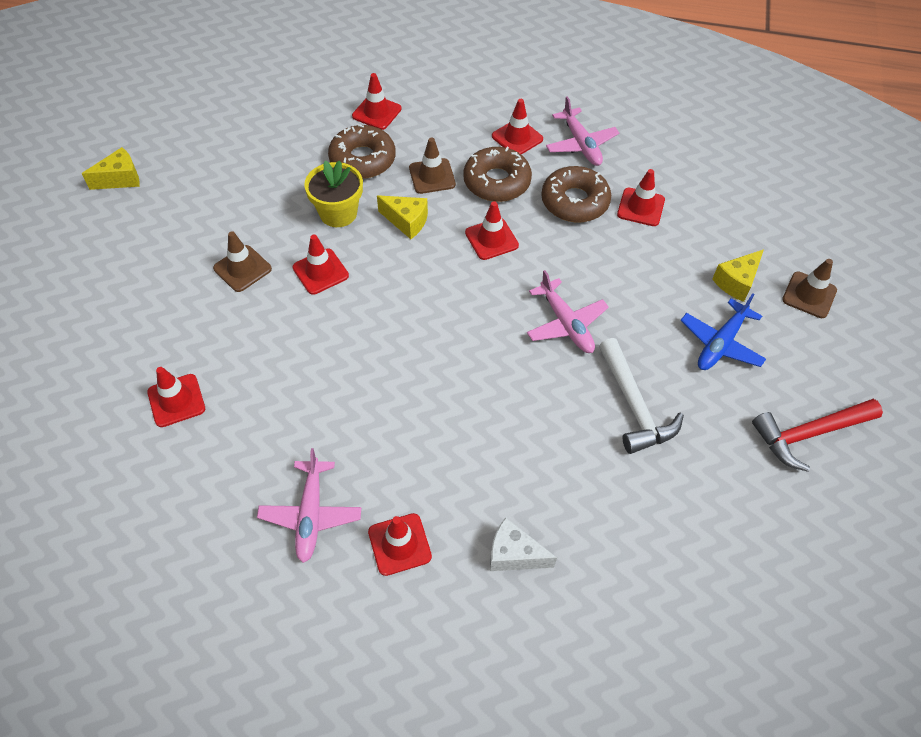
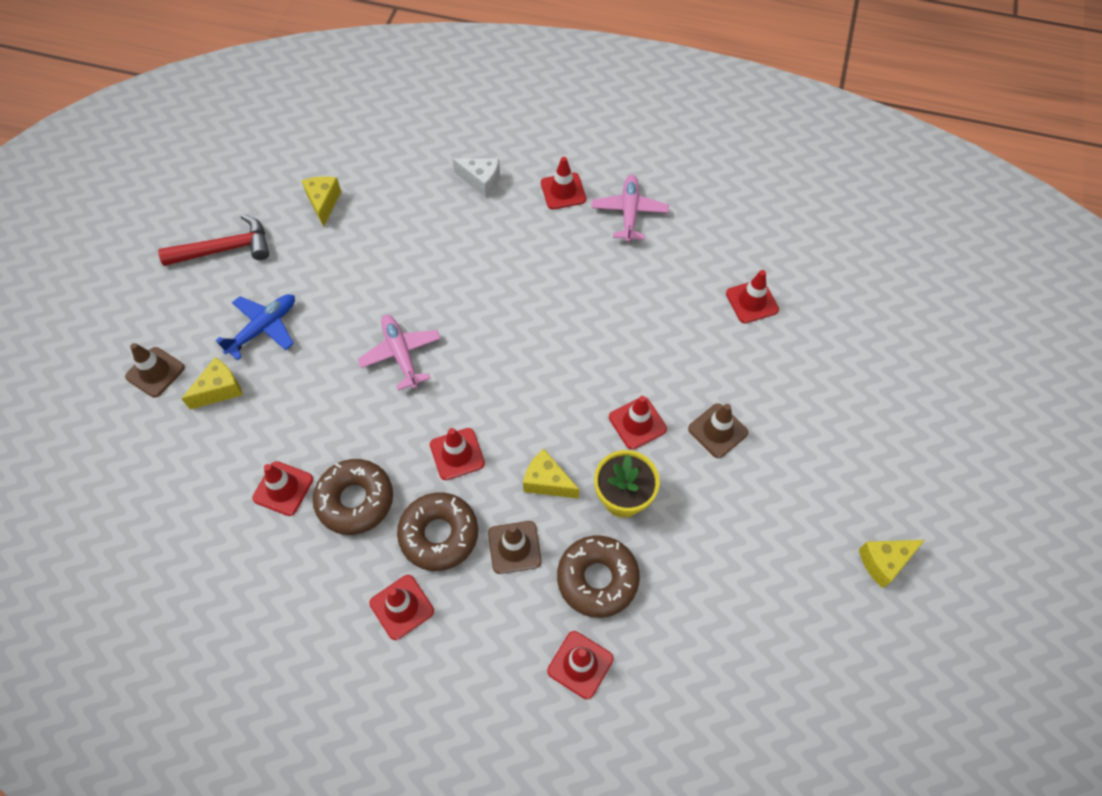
camera: 175 degrees left, 5 degrees up
(581, 144) = (324, 591): pink plane -> none
(634, 406) = (361, 278): white hammer -> none
(715, 506) = (323, 203): none -> yellow cheese

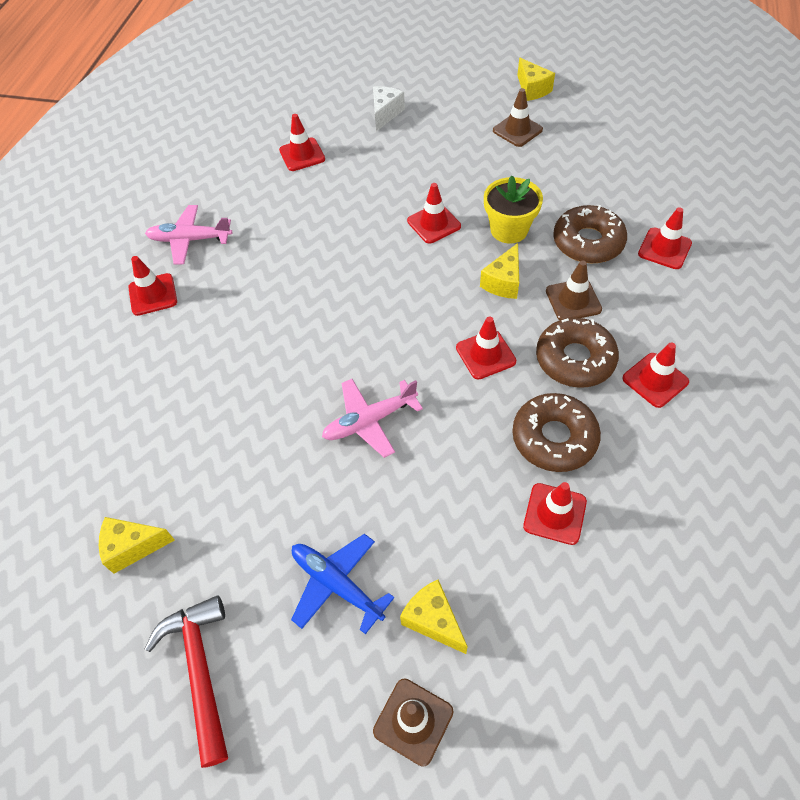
camera: 90 degrees left, 5 degrees down
(481, 181) = (125, 371): white cheese -> white cheese (385, 114)
(717, 431) = (435, 174): brown traffic cone -> brown traffic cone (517, 130)

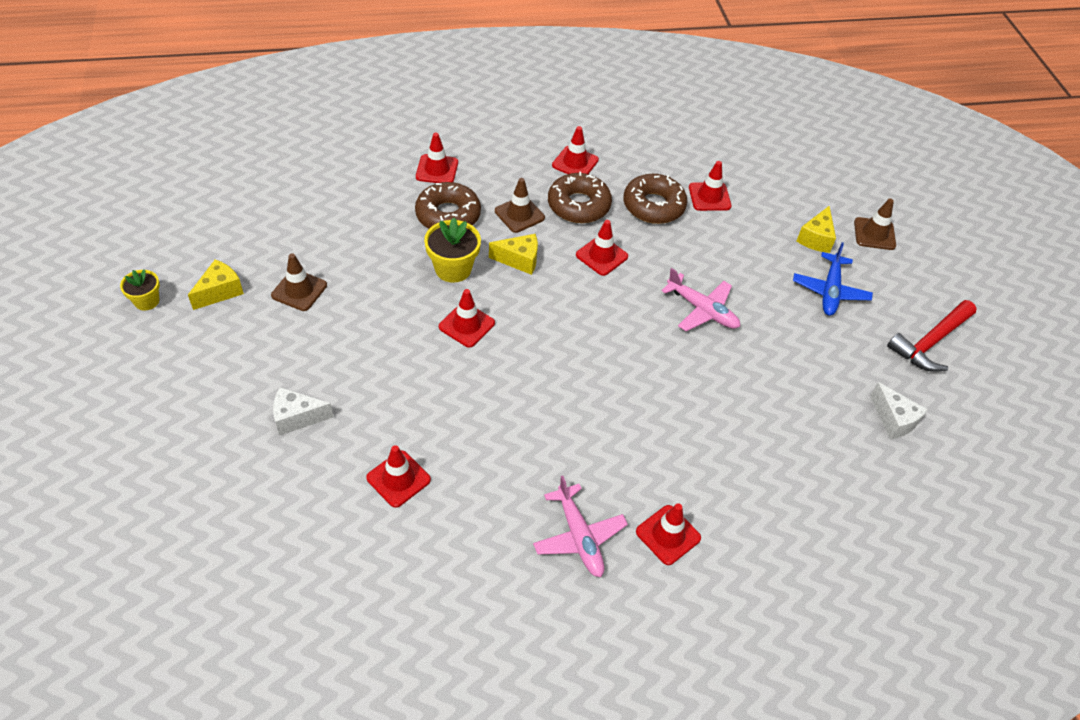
camera: 120 degrees left, 5 degrees down
(133, 547) = (894, 420): yellow cheese -> white cheese
(535, 55) = (147, 301): none -> yellow flower pot

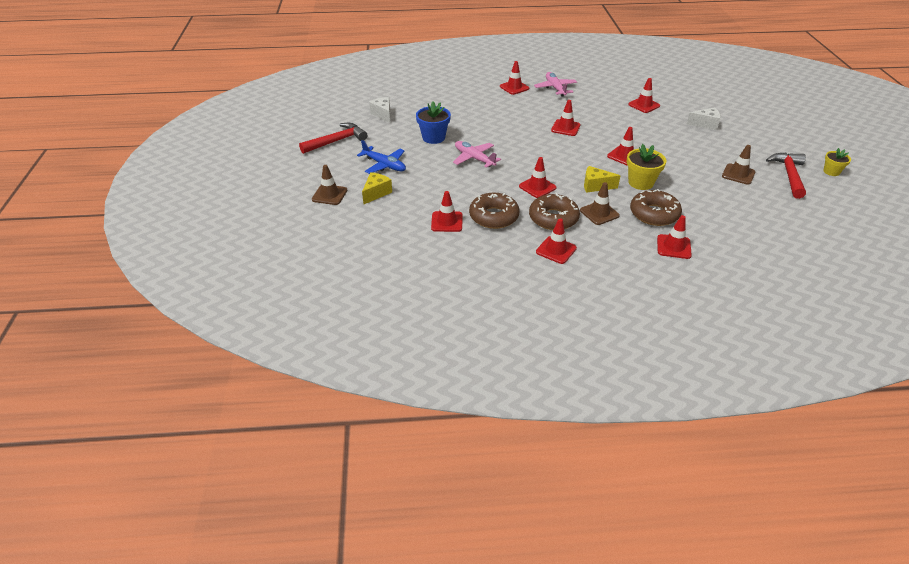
camera: 170 degrees left, 10 degrees down
(220, 291) = (789, 175): yellow cheese -> red hammer
(559, 395) = (565, 128): none -> red traffic cone
(780, 358) = (433, 137): none -> blue flower pot
(830, 291) = (384, 165): blue plane -> blue plane turned 105 degrees clockwise

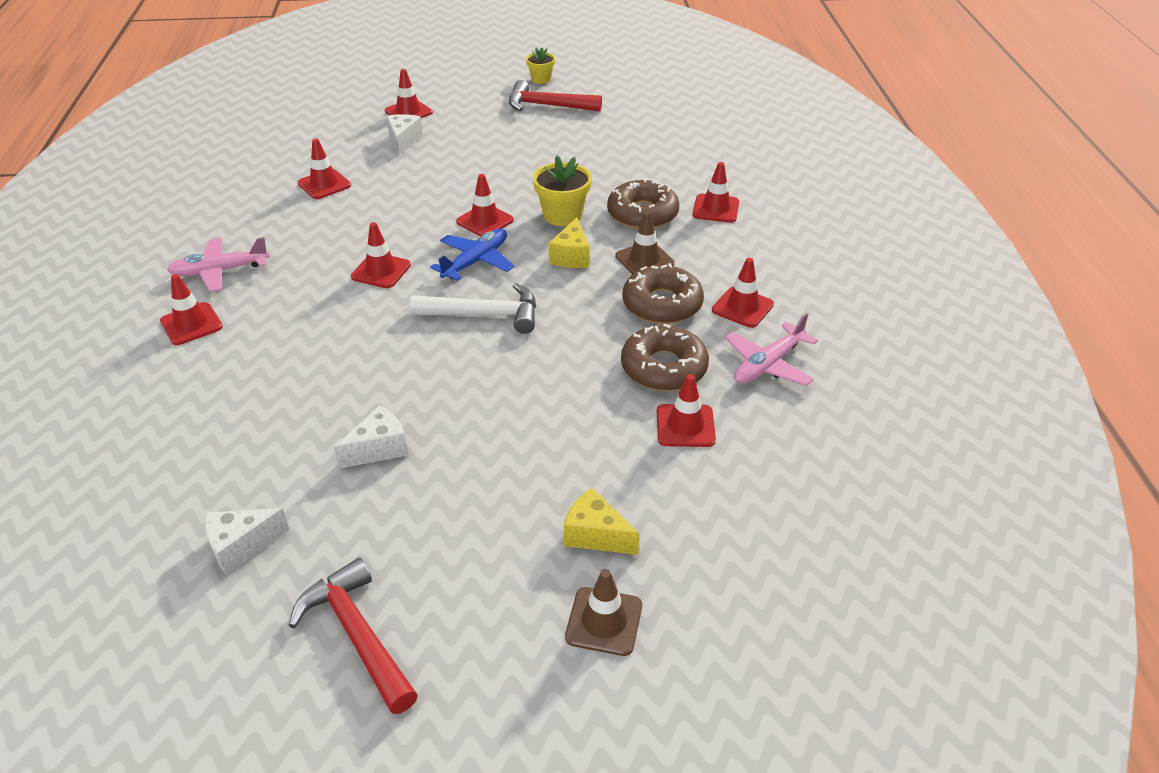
camera: 90 degrees left, 0 degrees up
(384, 165) = (484, 528): blue plane -> blue plane (476, 261)
(433, 137) = (379, 448): blue flower pot -> white cheese
(474, 158) = (473, 388): pink plane -> pink plane (768, 365)
(533, 159) = (485, 315): none -> white hammer
(537, 187) = (574, 315): red traffic cone -> red traffic cone (408, 112)
(738, 174) = (544, 138): brown traffic cone -> none

